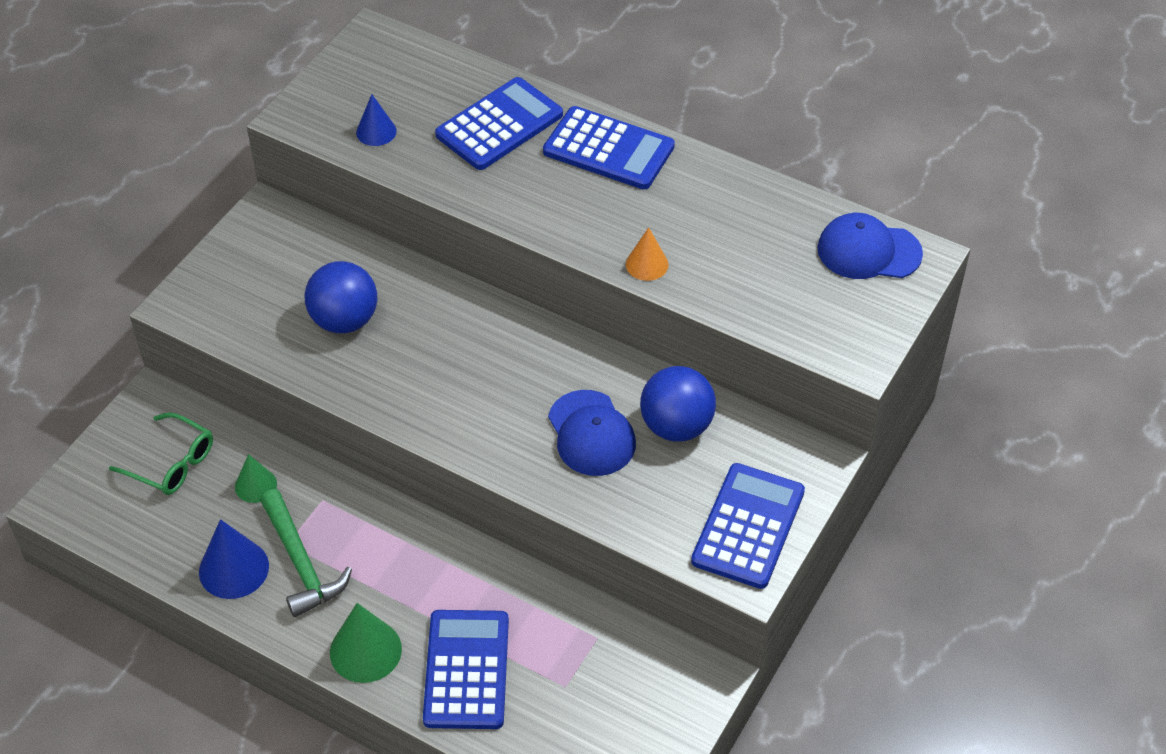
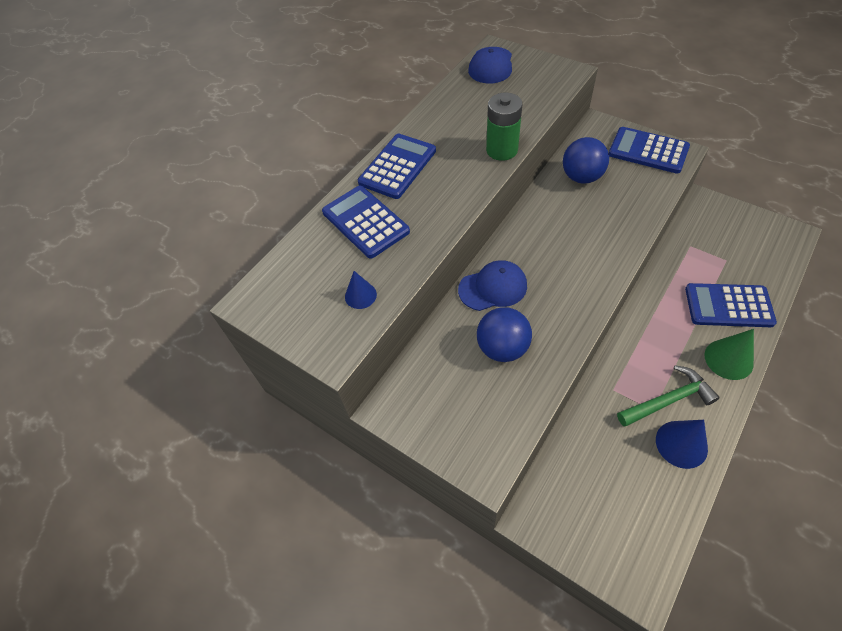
camera: 80 degrees left, 5 degrees up
(171, 463) = (592, 497): green glasses -> none
(255, 485) = (606, 433): green cone -> none
(591, 433) = (592, 213): blue cap -> blue cap (493, 287)
(647, 264) = (502, 150): orange cone -> green battery

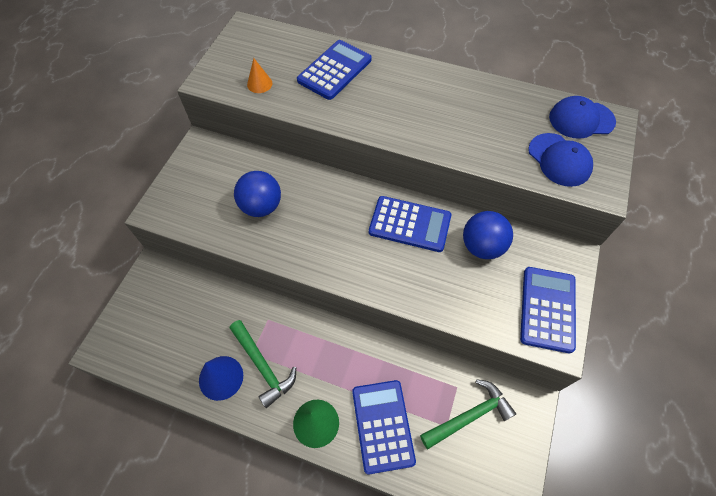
camera: 70 degrees right, 5 degrees up
(360, 295) = (259, 84): blue cone -> orange cone
(397, 167) = (405, 77): blue calculator -> blue calculator (409, 224)
(493, 287) = (322, 191): blue cap -> blue cap (559, 160)
(502, 150) = (450, 146): green battery -> none
(717, 243) = (469, 416): none -> green hammer

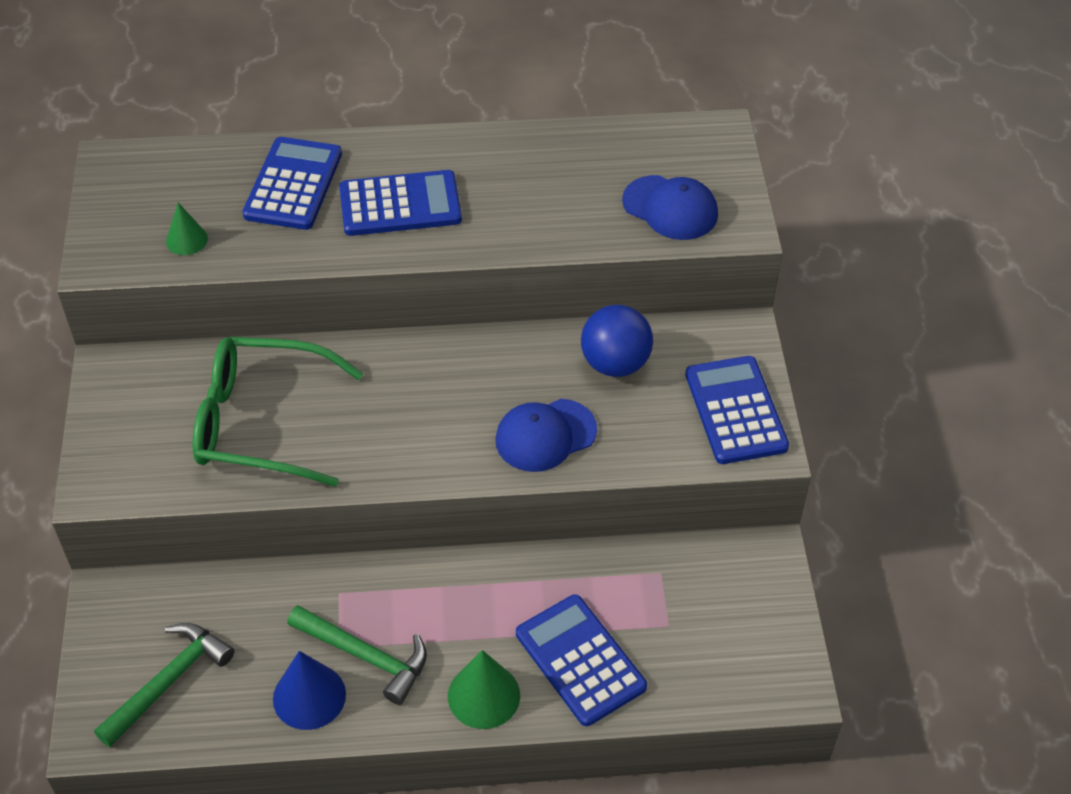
camera: 25 degrees left, 10 degrees down
(259, 84) = (187, 240): orange cone -> green cone
(261, 206) = (263, 422): blue ball -> green glasses
(409, 224) = (499, 370): blue calculator -> blue calculator (400, 204)
(469, 416) = (693, 601): green hammer -> green hammer (168, 682)
(581, 119) = (677, 145): blue cap -> blue cap (545, 435)

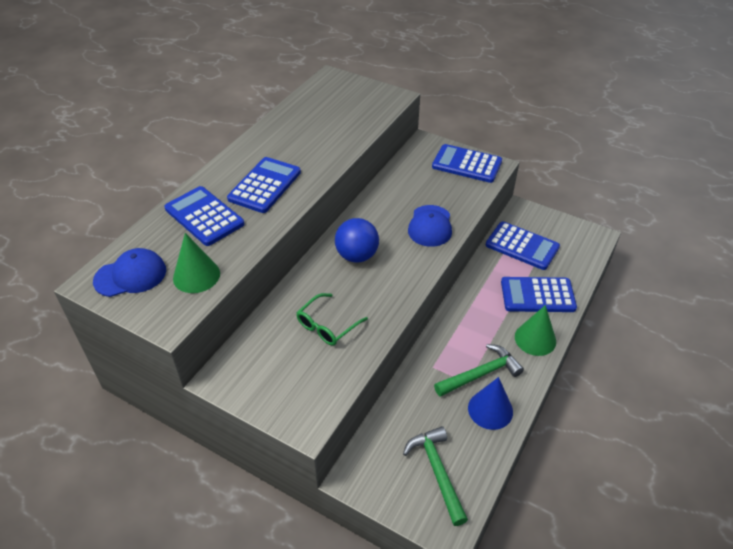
camera: 55 degrees left, 5 degrees down
(187, 240) = (196, 275): green cone -> green cone, size x1.60
(263, 422) = (327, 325): green glasses -> green glasses, size x0.55
(615, 363) = (407, 185): blue ball -> blue ball (357, 255)
(670, 208) = (362, 108): blue cap -> blue cap (130, 275)
(678, 592) = (522, 246): none -> blue calculator

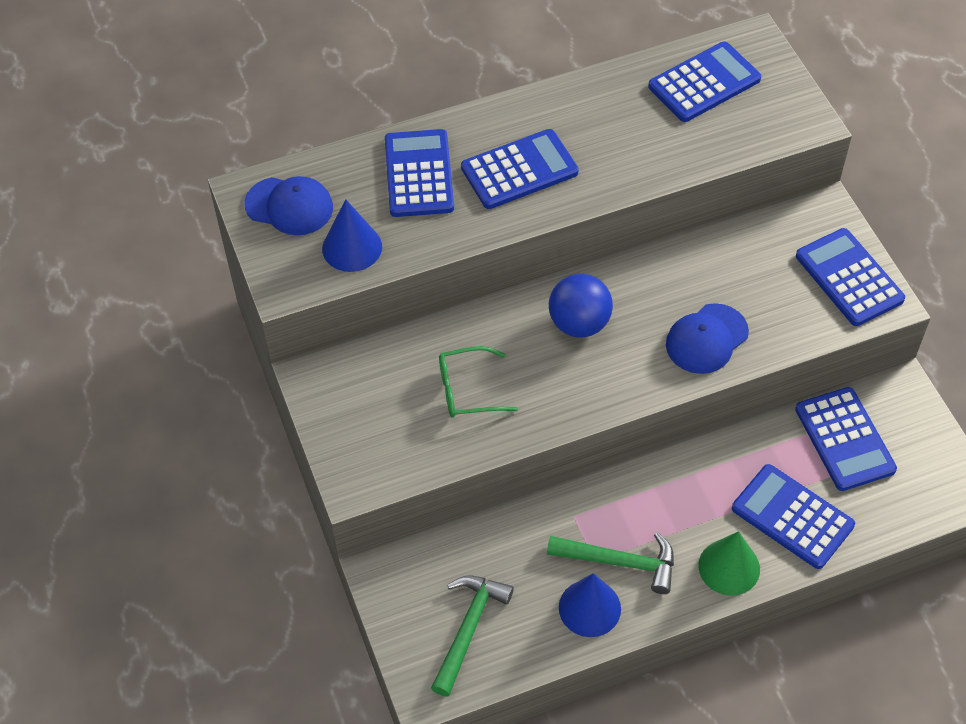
camera: 40 degrees right, 10 degrees up
(196, 275) = (352, 247): green cone -> blue cone
(325, 103) = (704, 83): none -> blue calculator

